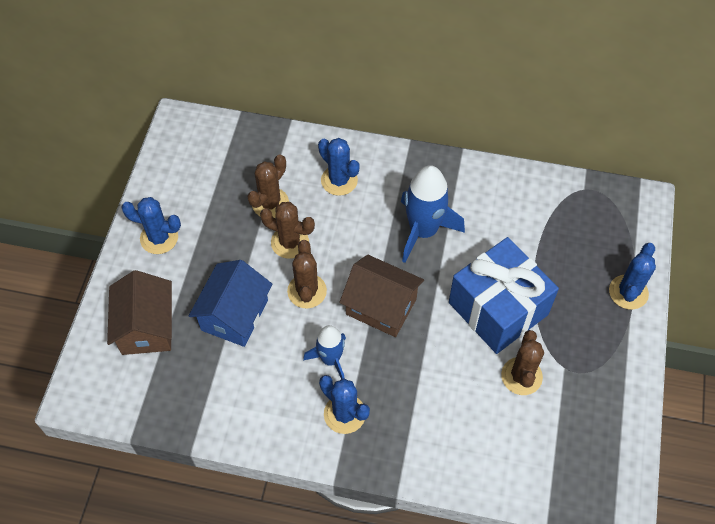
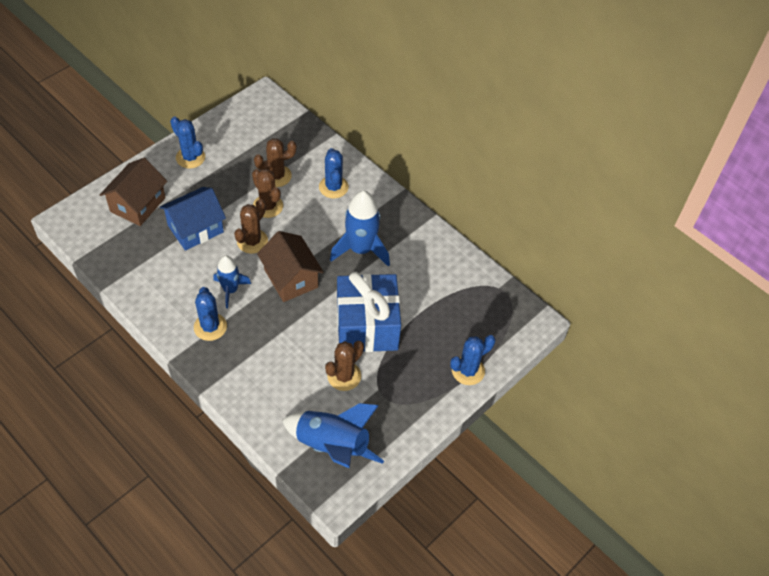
camera: 30 degrees right, 5 degrees down
(572, 457) = (332, 446): none -> blue rocket

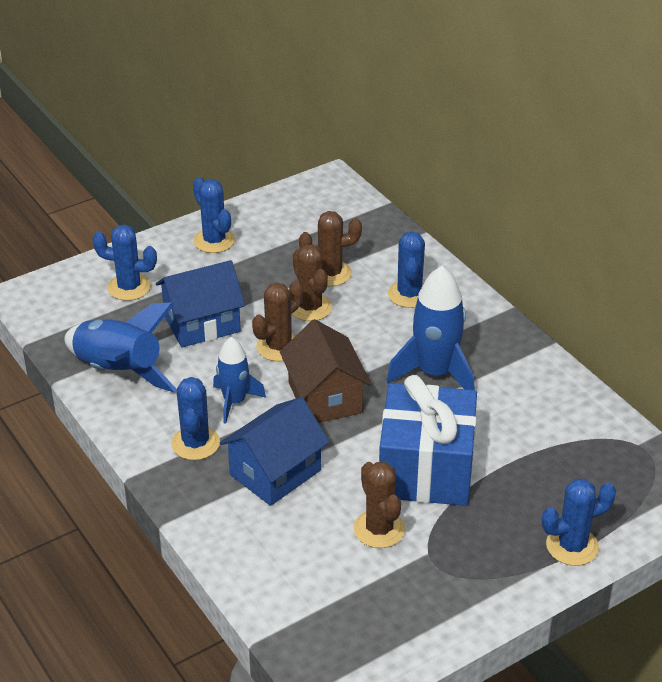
camera: 15 degrees right, 15 degrees down
(138, 204) = (129, 287): brown house -> blue cactus
(268, 342) = (275, 472): none -> blue house
(332, 446) = (343, 617): blue rocket -> blue rocket (118, 371)
(344, 376) = (379, 529): brown cactus -> brown cactus turned 75 degrees counterclockwise

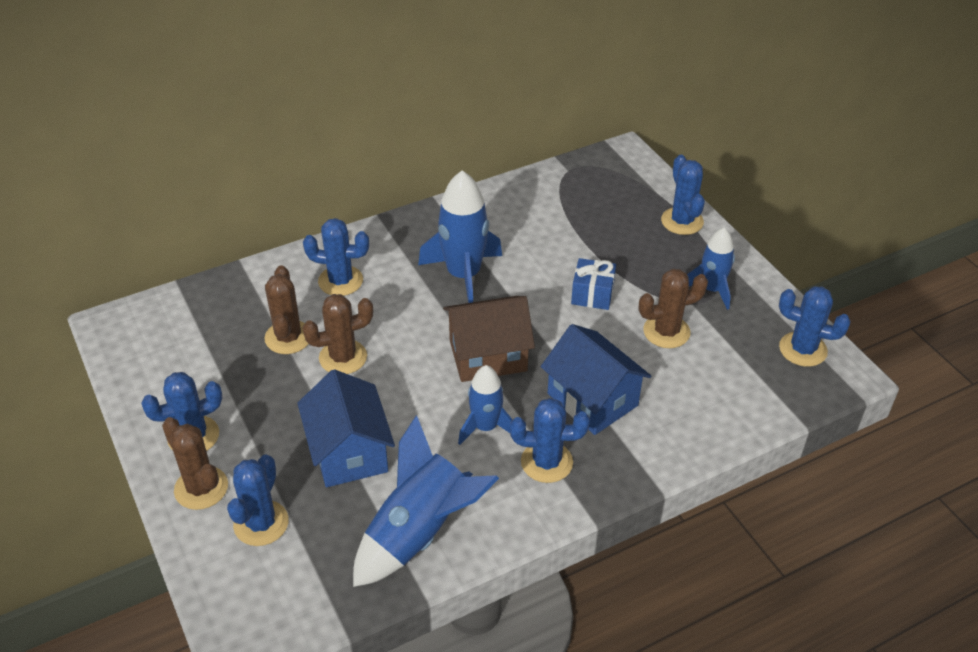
camera: 85 degrees left, 5 degrees up
(279, 347) = (403, 386): brown cactus -> brown cactus (201, 488)
(369, 649) = (803, 349): none -> blue cactus
(426, 469) = (592, 294): blue gift -> blue gift, size x0.45
(455, 569) = (711, 289): none -> blue rocket

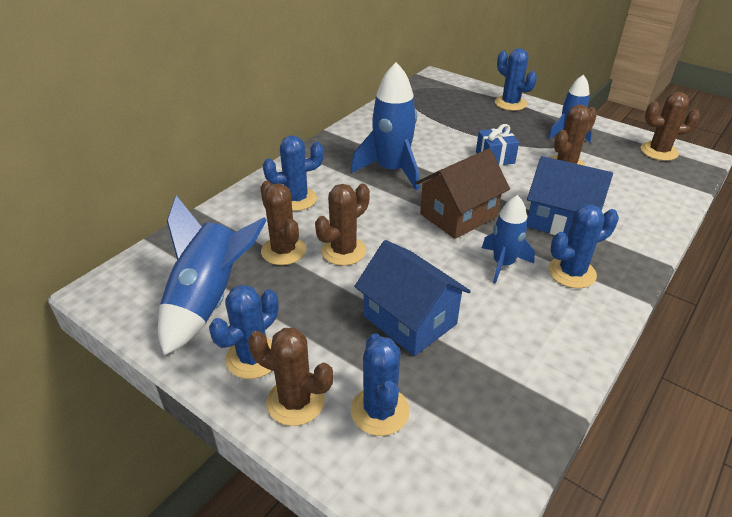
camera: 25 degrees left, 5 degrees down
(419, 533) = (527, 362): blue rocket -> blue rocket (208, 300)
(803, 349) = (659, 151): blue cactus -> brown cactus

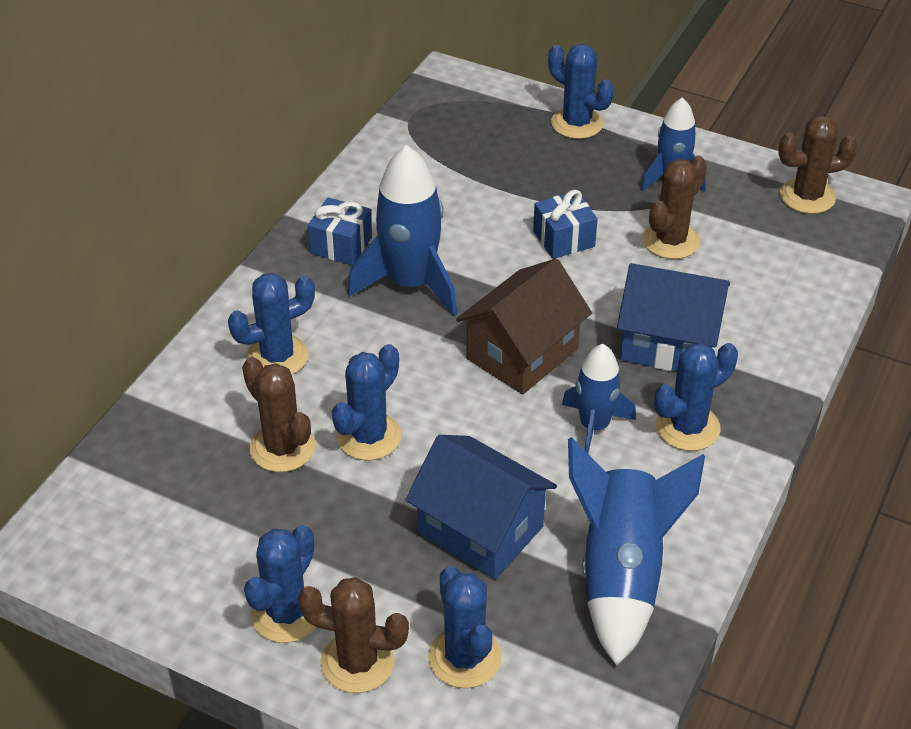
camera: 10 degrees left, 5 degrees up
(208, 300) = (200, 541): blue rocket -> blue rocket (621, 574)
(343, 251) = (369, 436): brown cactus -> blue cactus
(353, 147) = (341, 245): none -> blue gift

